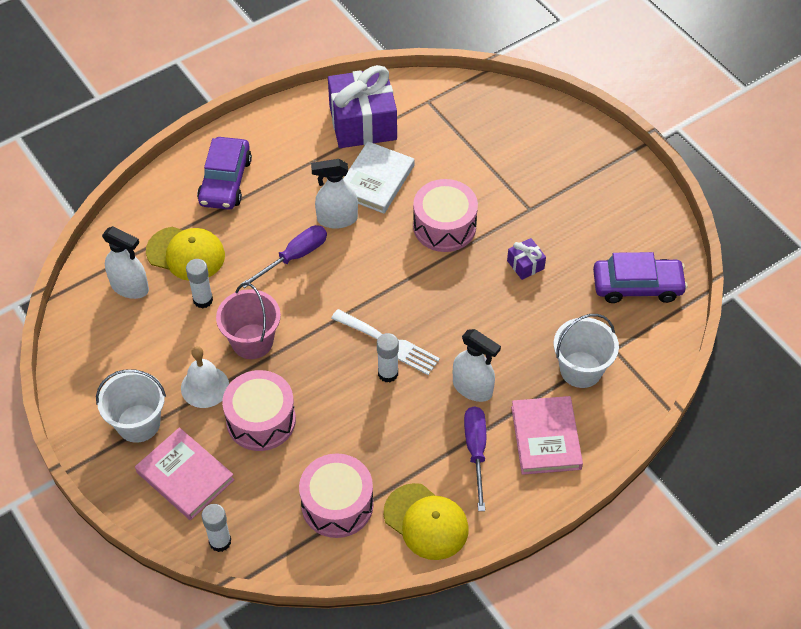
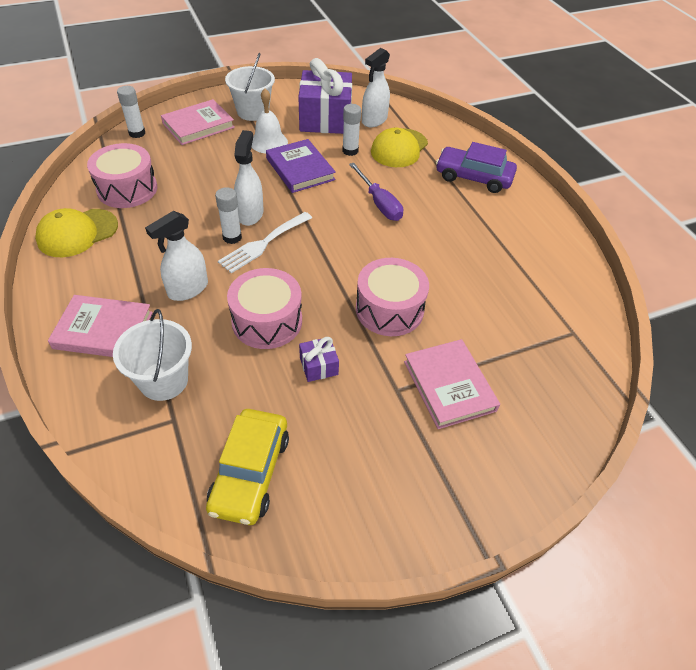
camera: 100 degrees right, 5 degrees down
(252, 341) = (300, 169): pink bucket -> purple book
(261, 420) = (225, 163): pink drum -> pink drum (267, 321)
(337, 219) = (416, 235): white spray bottle -> white spray bottle (250, 214)
(363, 123) = (540, 274): purple gift -> purple gift (325, 119)
(376, 180) = (460, 270): white book -> none
(476, 451) = (121, 277): purple screwdriver -> none
(513, 176) = (449, 386): none -> pink book
(637, 286) = (250, 472): purple car -> yellow car

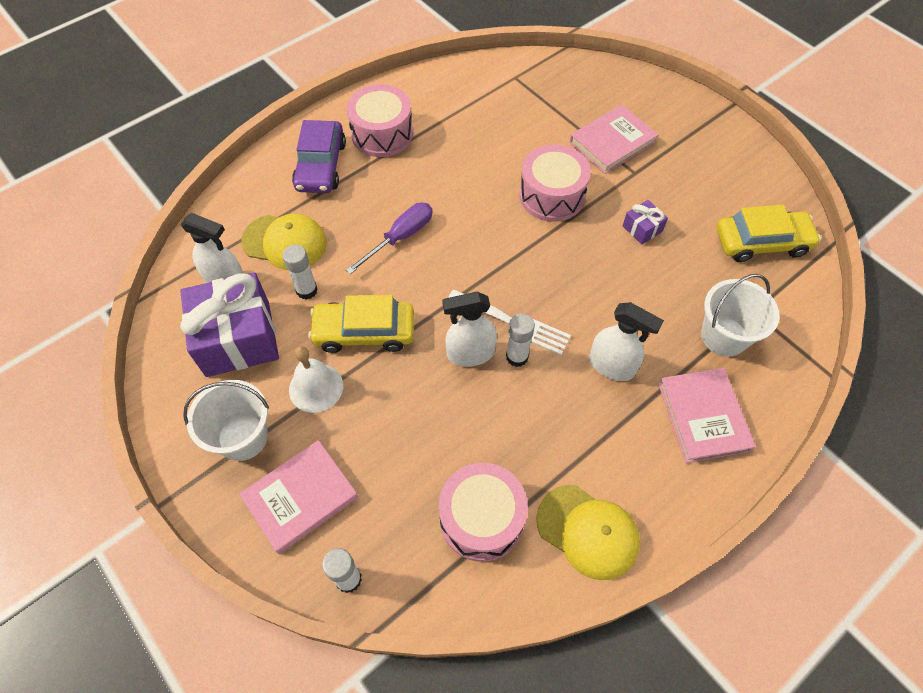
camera: 105 degrees left, 10 degrees up
(198, 125) = (301, 498): pink book -> pink book turned 75 degrees counterclockwise
(267, 321) = (615, 282): pink drum -> pink drum (382, 134)
(300, 169) = (364, 332): purple book -> yellow car

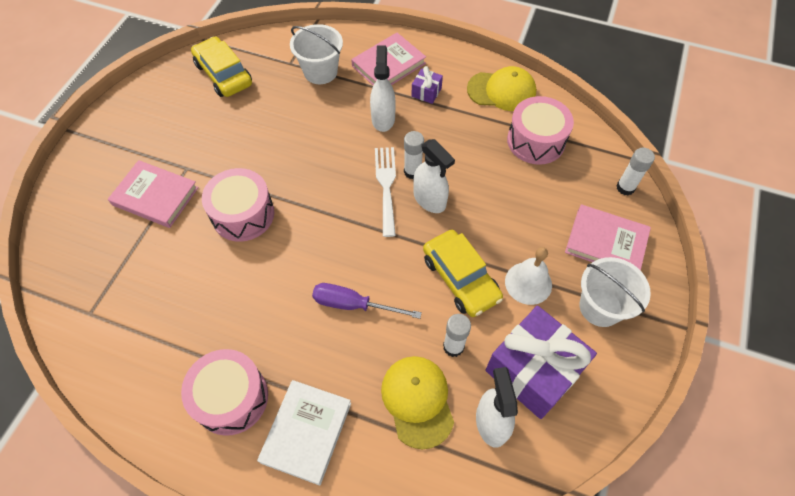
camera: 120 degrees left, 0 degrees up
(321, 166) = (306, 432): purple car -> white book
(587, 531) = (501, 91): yellow cap -> yellow cap turned 90 degrees clockwise
(642, 229) = (248, 143): purple gift -> purple gift (426, 92)

